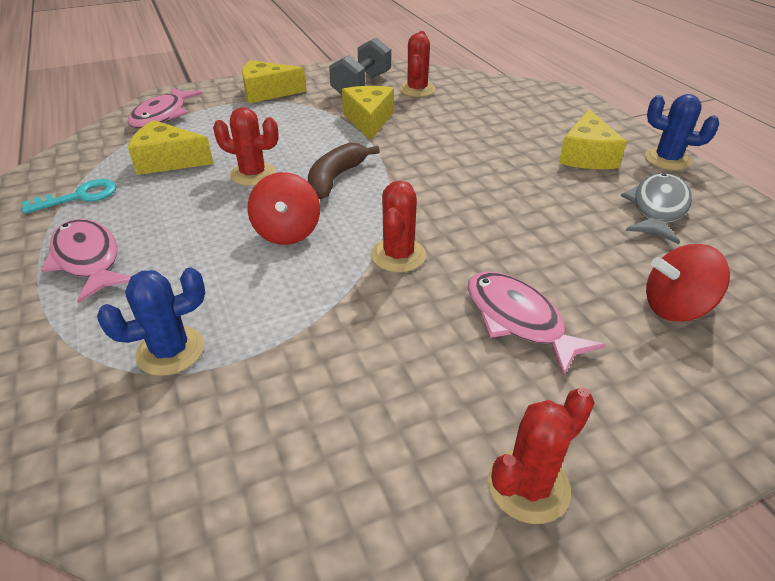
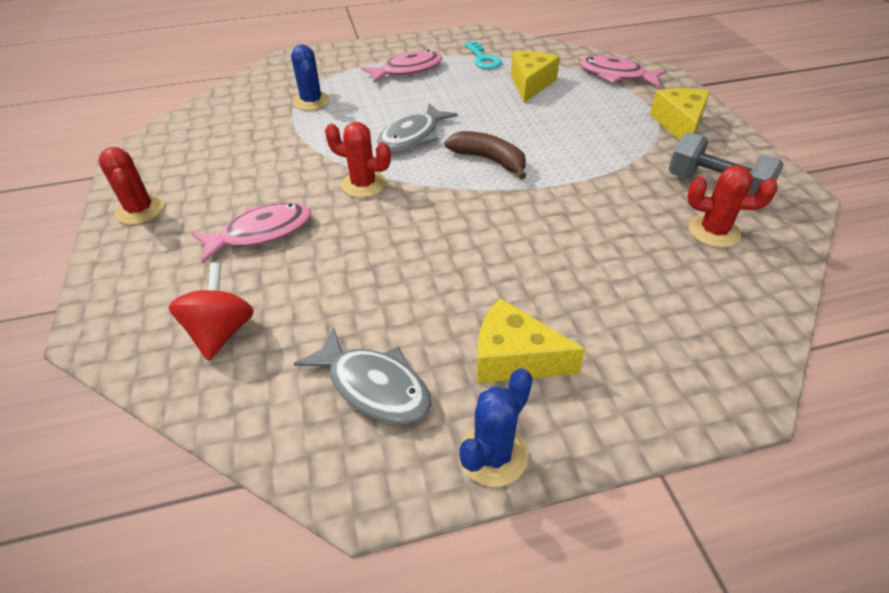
camera: 100 degrees right, 5 degrees up
(253, 174) = (503, 120): red cactus -> none
(287, 232) = (412, 136): red spinning top -> grey fish
(369, 120) = (613, 186): yellow cheese -> none

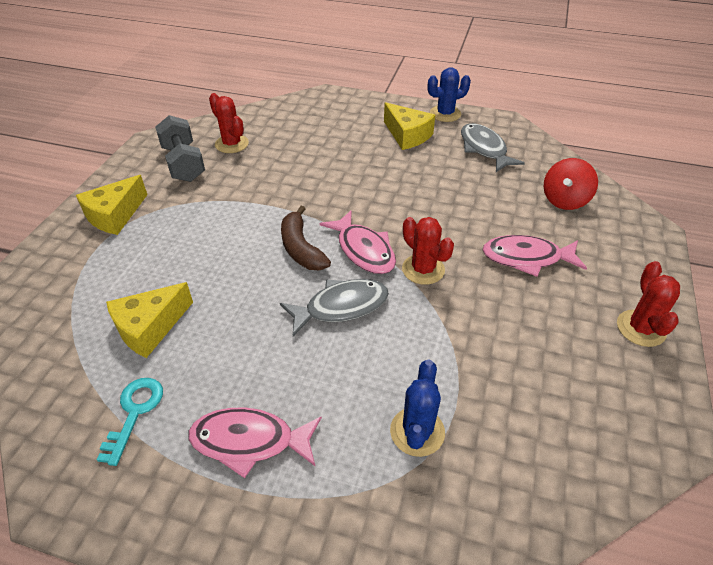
camera: 150 degrees left, 0 degrees up
(616, 75) = (56, 296): pink fish -> pink fish (363, 250)

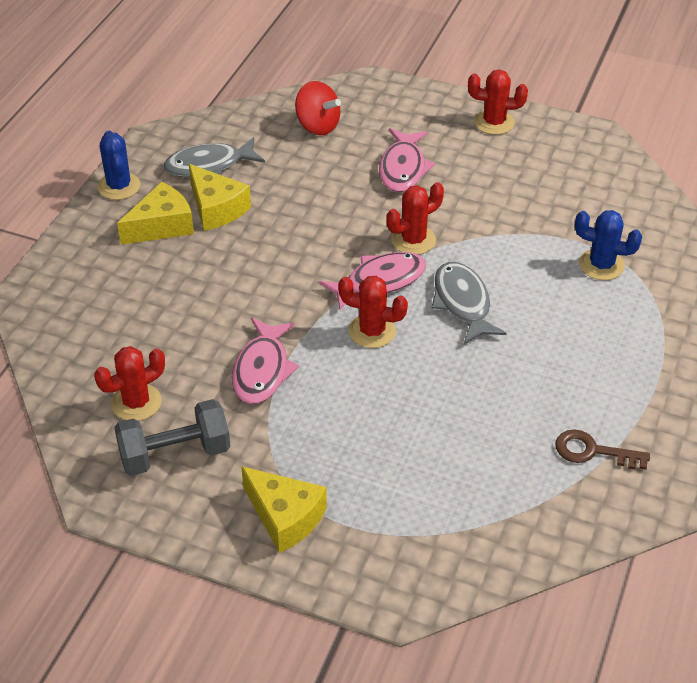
camera: 85 degrees left, 0 degrees up
(134, 412) = (593, 451): turquoise key -> brown key
(150, 327) = (487, 453): yellow cheese -> yellow cheese (216, 208)
(249, 441) = (617, 367): pink fish -> pink fish (262, 370)
(301, 248) = (372, 331): brown banana -> red cactus

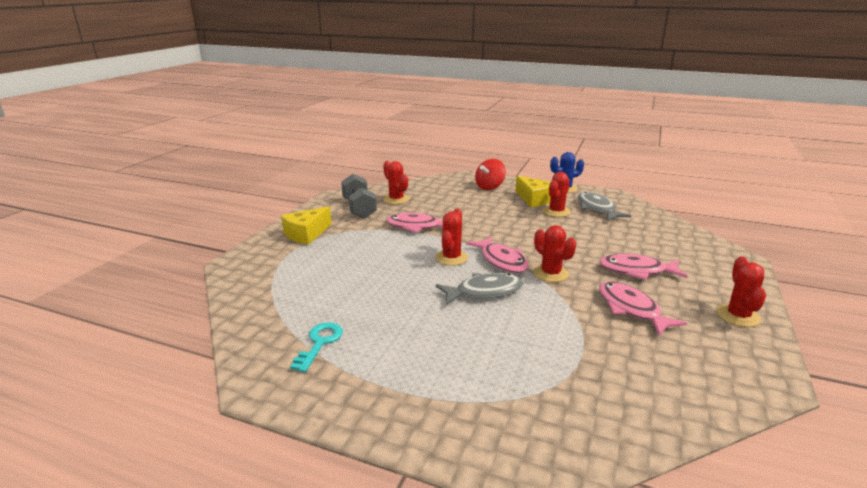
camera: 90 degrees right, 20 degrees down
(216, 208) = (556, 212): yellow cheese -> red cactus
(317, 126) = (666, 239): red spinning top -> red spinning top (489, 187)
(489, 190) = (631, 309): none -> pink fish
(593, 451) = (320, 343): brown key -> turquoise key
(601, 265) = (550, 367): blue cactus -> none

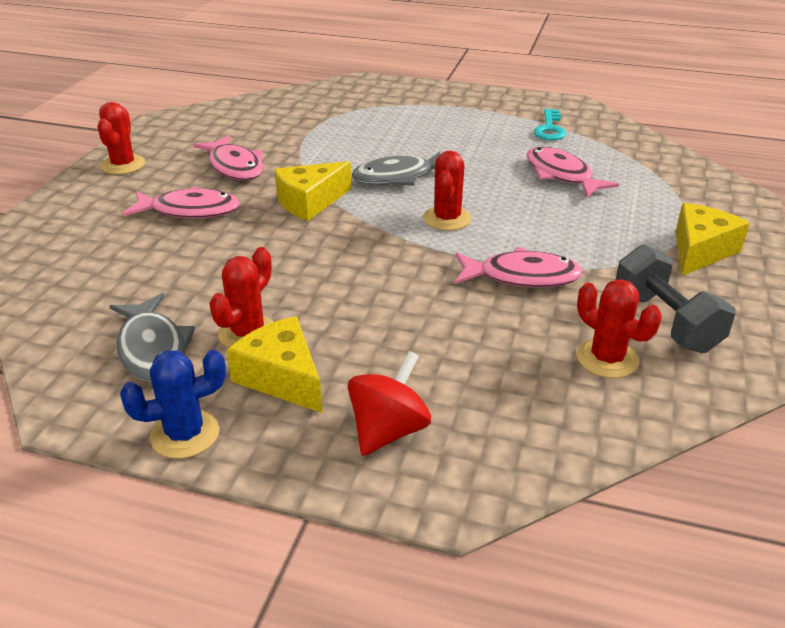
camera: 175 degrees right, 10 degrees up
(501, 261) = (374, 217): pink fish -> pink fish (561, 175)
(550, 273) = (310, 202): red cactus -> yellow cheese

